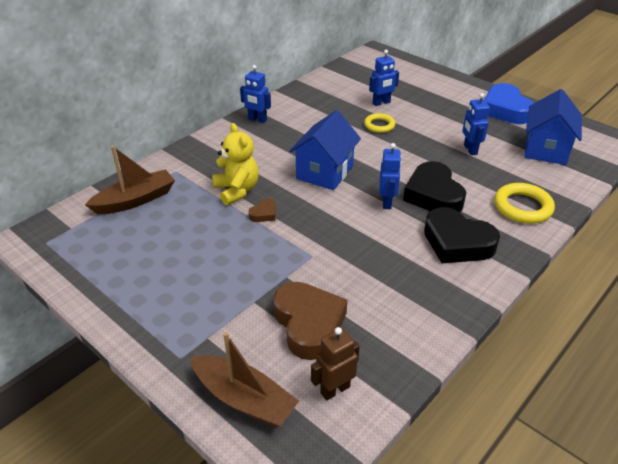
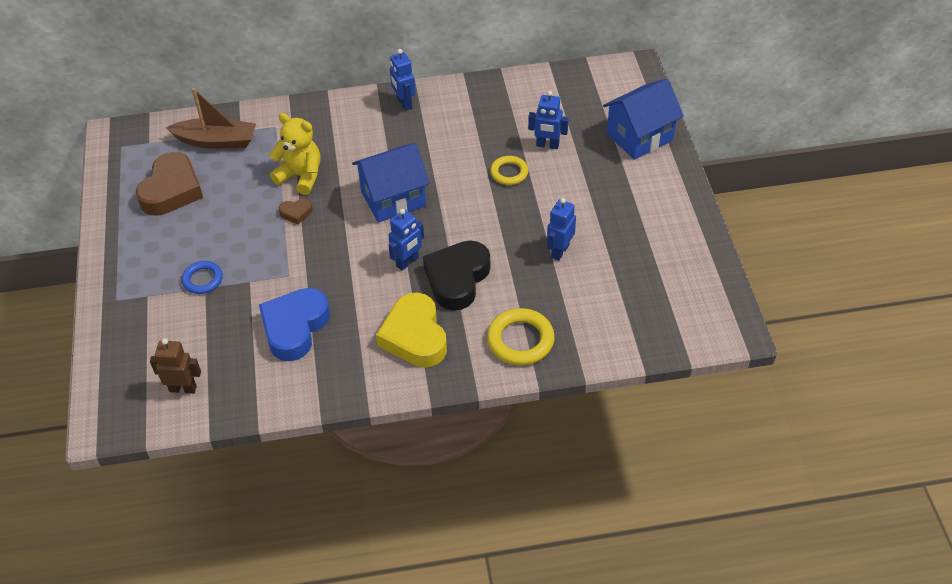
camera: 40 degrees right, 10 degrees up
(237, 190) = (301, 176): yellow teddy bear -> yellow teddy bear turned 75 degrees counterclockwise
(244, 297) = (203, 279): none -> blue ring
(244, 399) = (123, 355): brown boat -> none
(309, 324) = (221, 330): brown heart -> brown heart (171, 190)
(457, 242) = (415, 336): black heart -> yellow heart
(505, 110) = (667, 224): blue heart -> blue heart (294, 327)
(546, 149) = (638, 295): blue house -> blue house (639, 137)

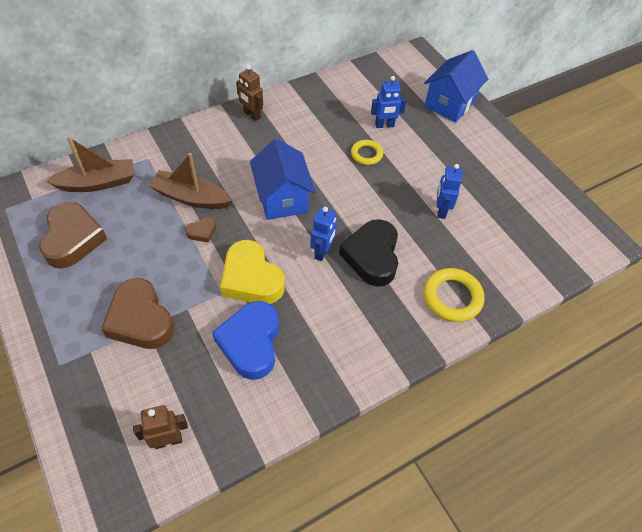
camera: 25 degrees left, 5 degrees up
(203, 279) = (140, 319): blue ring -> brown heart
(301, 176) = (191, 197): yellow teddy bear -> brown boat
(393, 199) = (282, 199): blue house -> blue house turned 60 degrees counterclockwise
(404, 103) = (251, 115): blue robot -> brown robot
(415, 336) = (363, 319): yellow heart -> yellow heart (251, 278)

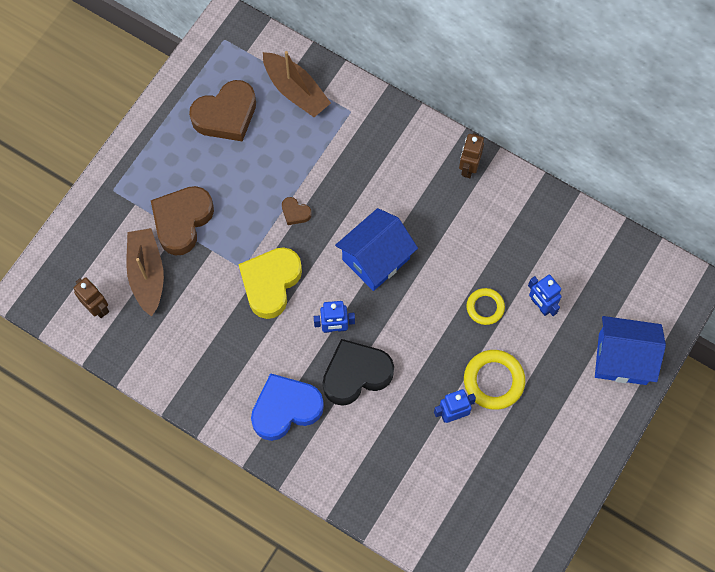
camera: 65 degrees right, 15 degrees up
(191, 197) = (328, 179): brown boat -> brown boat (147, 274)
(250, 343) = (209, 319): blue heart -> blue heart (285, 409)
(452, 297) = (351, 467): yellow ring -> yellow ring (493, 381)

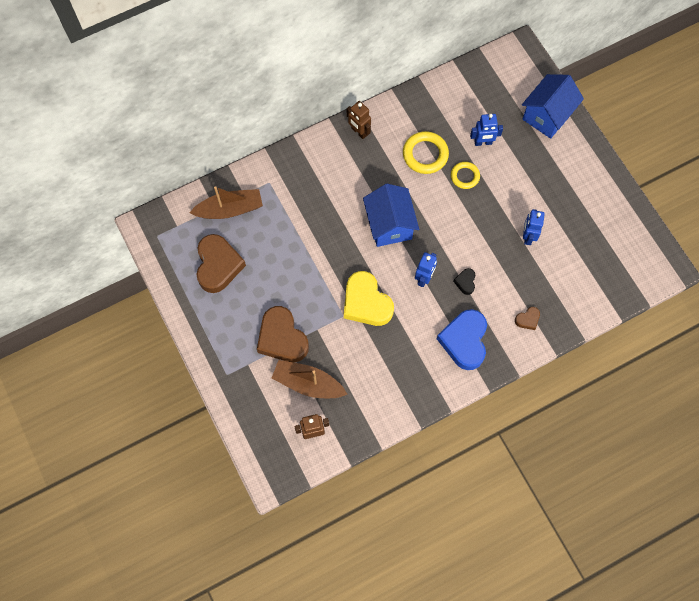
camera: 60 degrees left, 0 degrees up
(295, 213) = (323, 258): brown heart -> brown heart (527, 319)
(356, 374) = (465, 282): black heart -> black heart, size x0.45
(493, 381) = (519, 199): yellow ring -> yellow ring (425, 154)

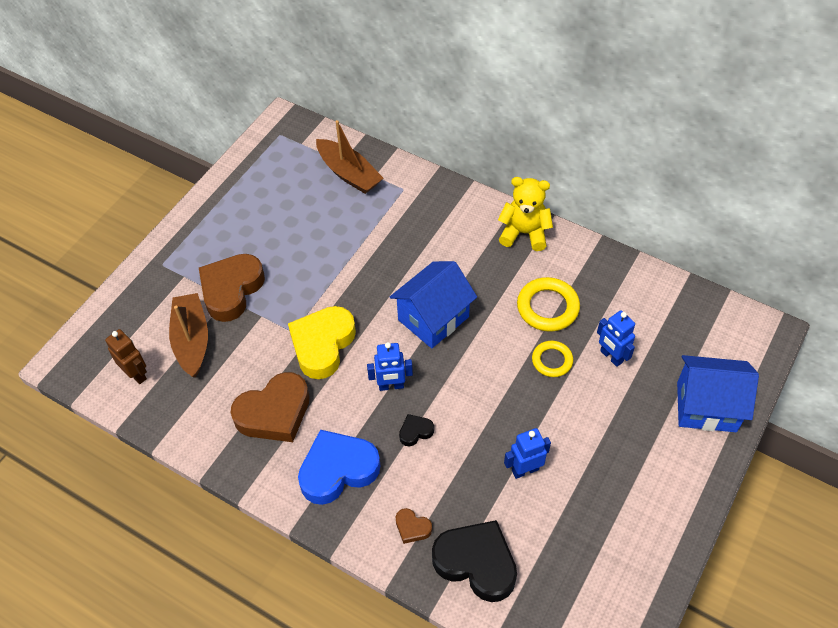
camera: 60 degrees right, 15 degrees down
(218, 265) = (279, 196): brown heart -> brown heart (274, 413)
(359, 132) = (524, 233): brown robot -> yellow teddy bear
(569, 297) = (476, 563): none -> black heart

